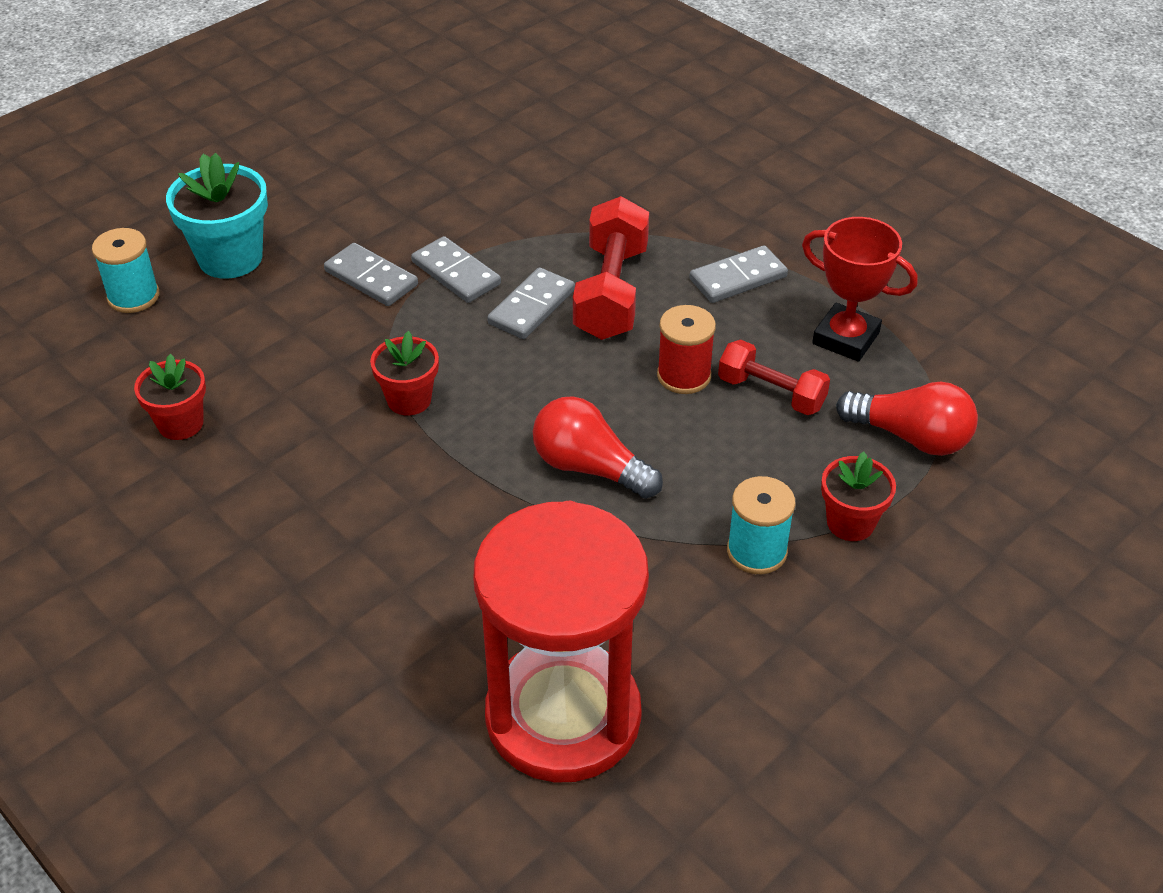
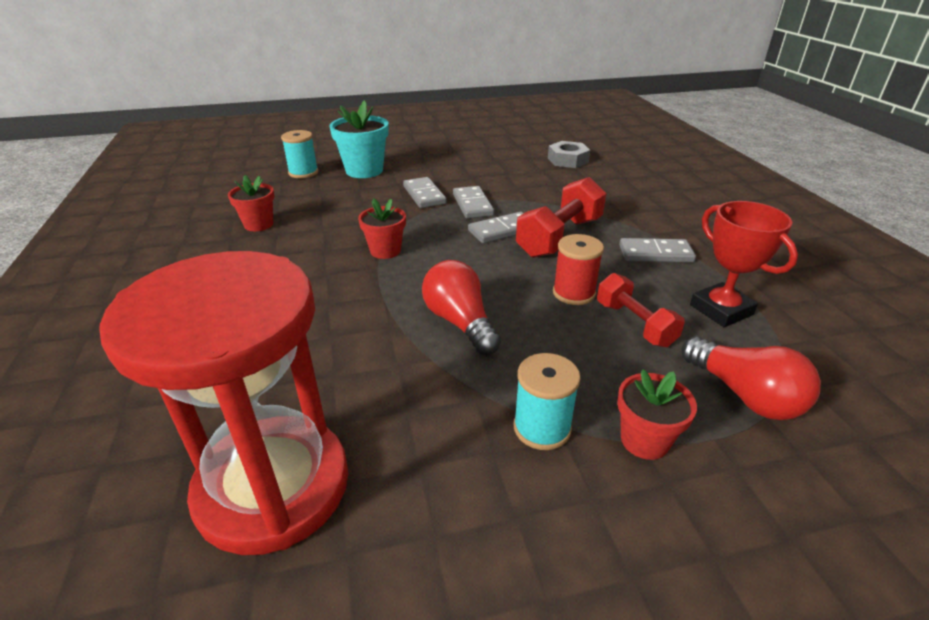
camera: 30 degrees right, 10 degrees down
(522, 130) = (567, 160): none -> grey nut

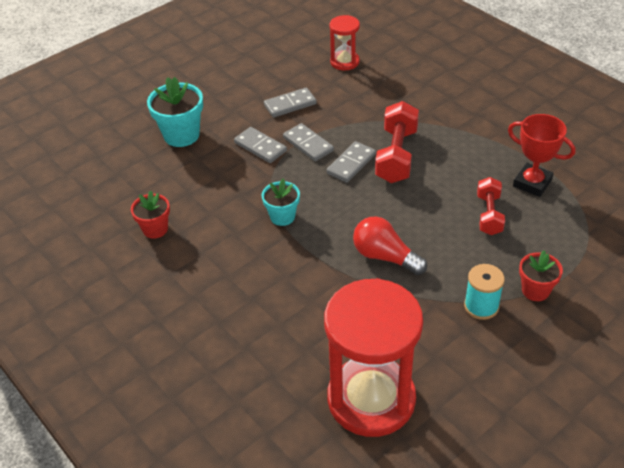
camera: 25 degrees left, 10 degrees up
(303, 173) = (128, 157): turquoise spool -> none
(385, 251) = (282, 217): red flower pot -> turquoise flower pot
(567, 160) = (344, 62): grey nut -> red hourglass
(574, 293) = (438, 204): red spool -> none
(634, 324) = (489, 215): red dumbbell -> red dumbbell turned 60 degrees clockwise
(655, 253) = (469, 147): grey domino -> grey domino (290, 104)
(744, 395) = (570, 241): red light bulb -> none

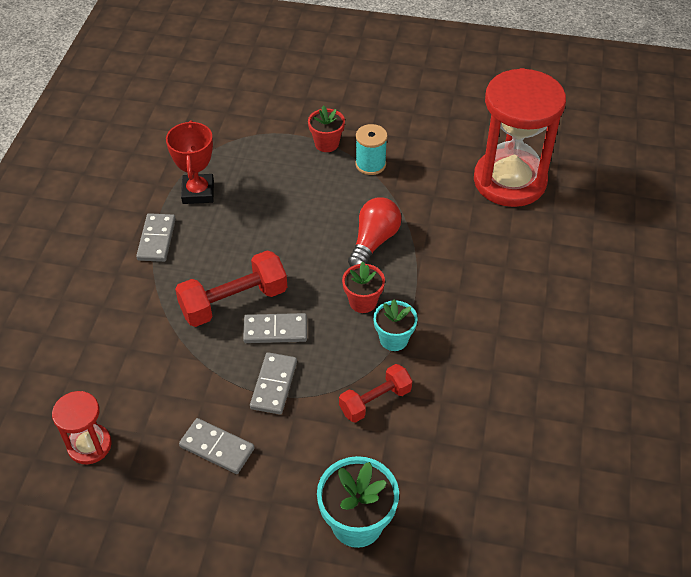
camera: 130 degrees left, 5 degrees up
(155, 229) = (505, 431): red flower pot -> red flower pot (363, 302)
(260, 147) = (312, 426): grey domino -> grey domino (156, 239)
(385, 257) = (373, 241): red light bulb -> red light bulb turned 150 degrees counterclockwise
(489, 215) = (264, 202): red dumbbell -> red dumbbell (375, 401)

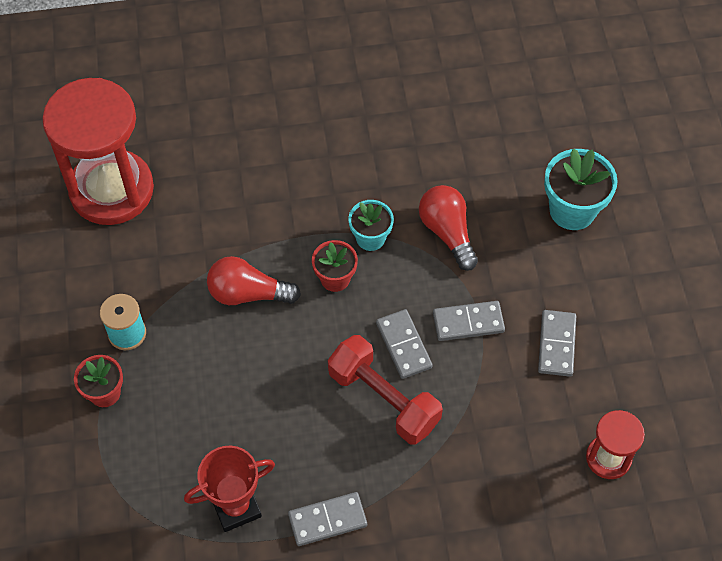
camera: 110 degrees left, 10 degrees up
(375, 401) = (447, 232): red dumbbell -> red light bulb

